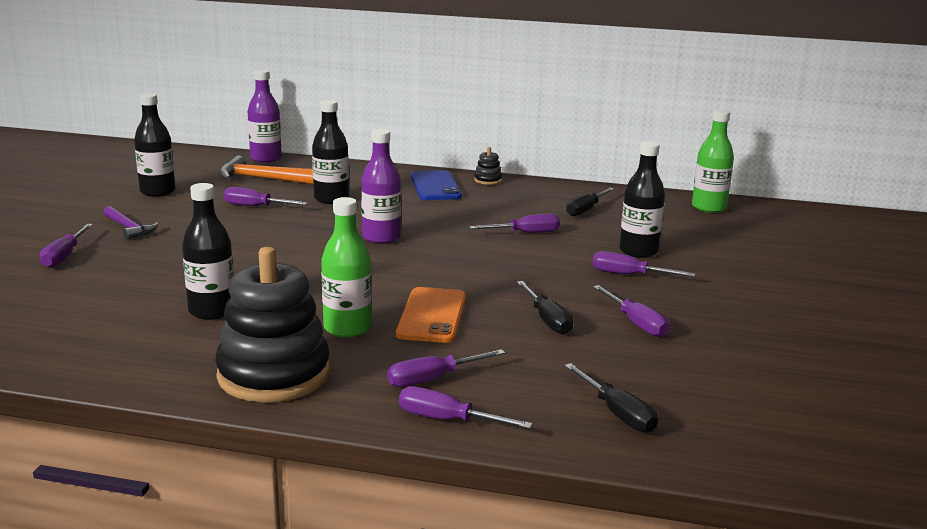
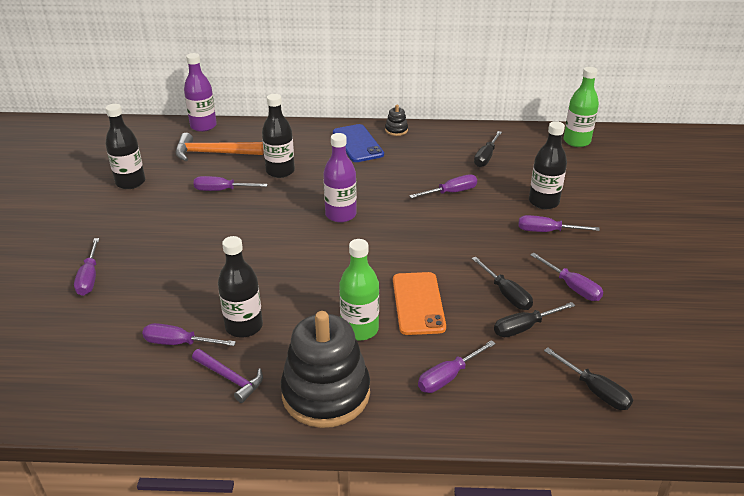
camera: 10 degrees left, 15 degrees up
(129, 228) = (128, 233): purple hammer -> purple hammer (230, 378)
(447, 420) = (477, 420): purple screwdriver -> purple screwdriver (179, 343)
(554, 350) = (524, 327): none -> black screwdriver

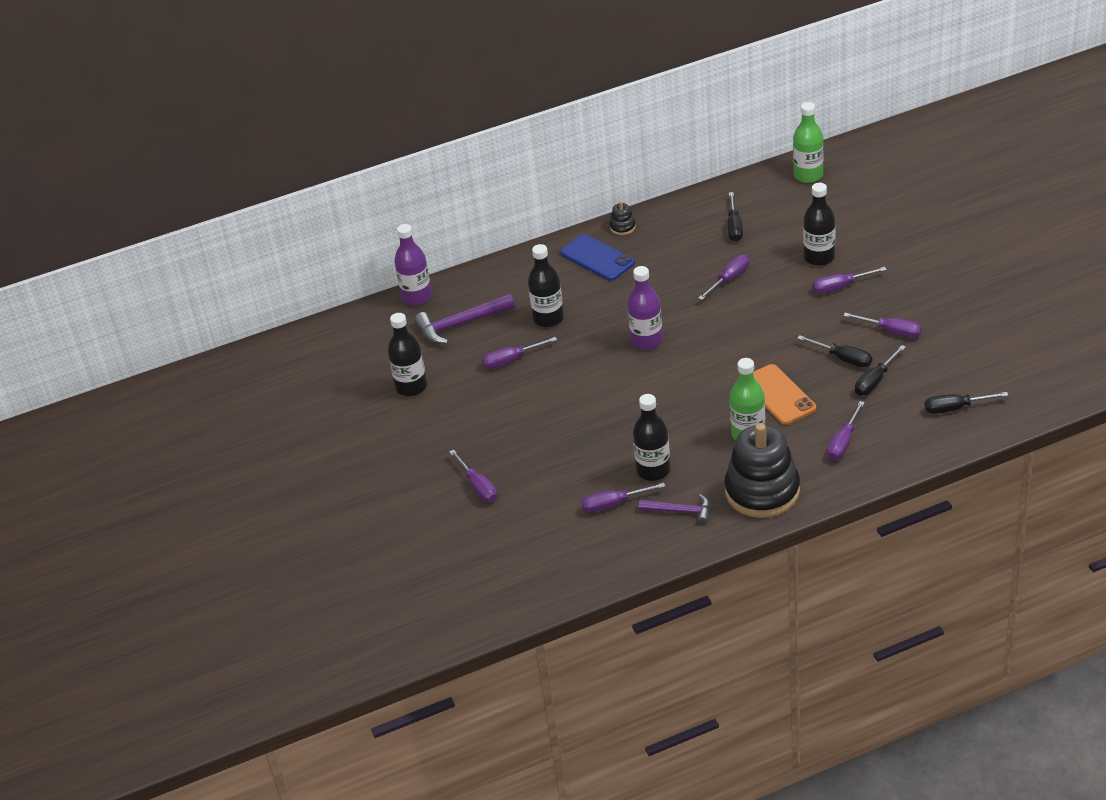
camera: 20 degrees left, 5 degrees up
(213, 153) = (461, 324): orange hammer -> purple hammer
(595, 390) = (955, 408): black screwdriver -> black screwdriver turned 150 degrees clockwise

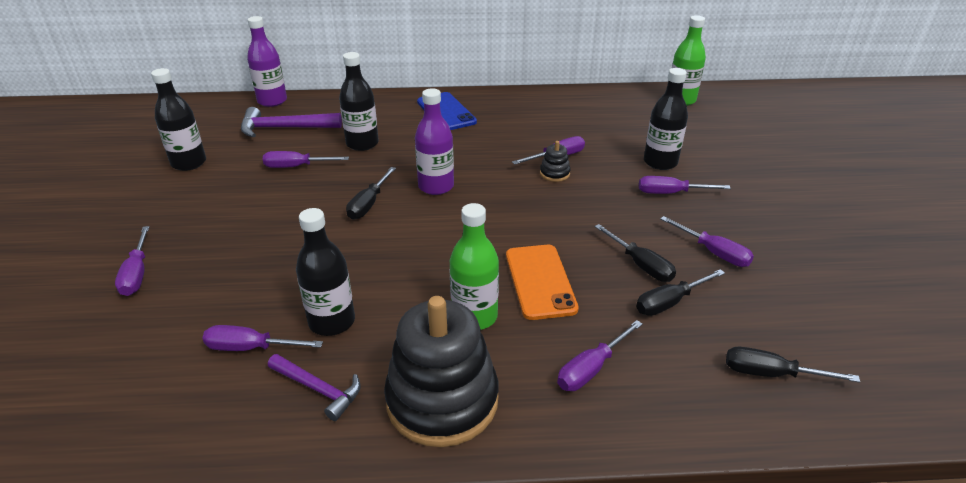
camera: 15 degrees right, 5 degrees down
(622, 227) = (486, 97): black stacking toy -> black stacking toy (554, 173)
(734, 227) = (588, 120): black screwdriver -> black screwdriver (368, 204)

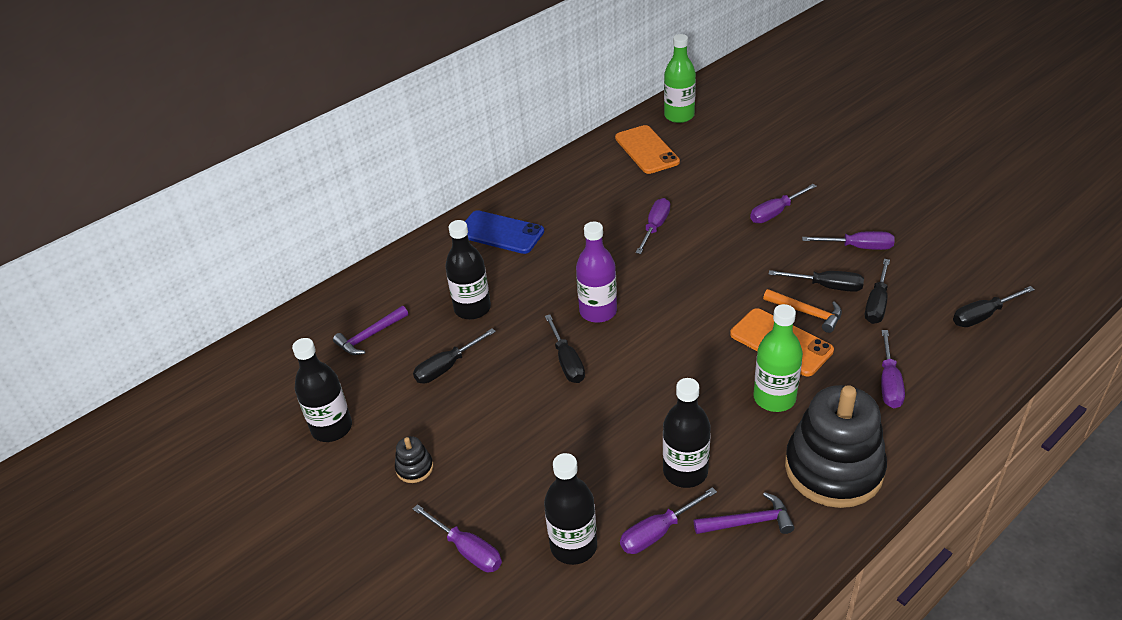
camera: 35 degrees left, 5 degrees up
(272, 101) = (306, 315): purple bottle -> none
(285, 128) = (370, 336): purple hammer -> purple hammer, size x0.65
(296, 167) = (447, 367): purple screwdriver -> black screwdriver
(554, 173) = (673, 244): black stacking toy -> black stacking toy (414, 468)
(594, 273) = (806, 313): none -> orange hammer
(623, 110) = (646, 150): none -> orange phone
(660, 162) = (736, 188): black bottle -> black bottle (573, 546)

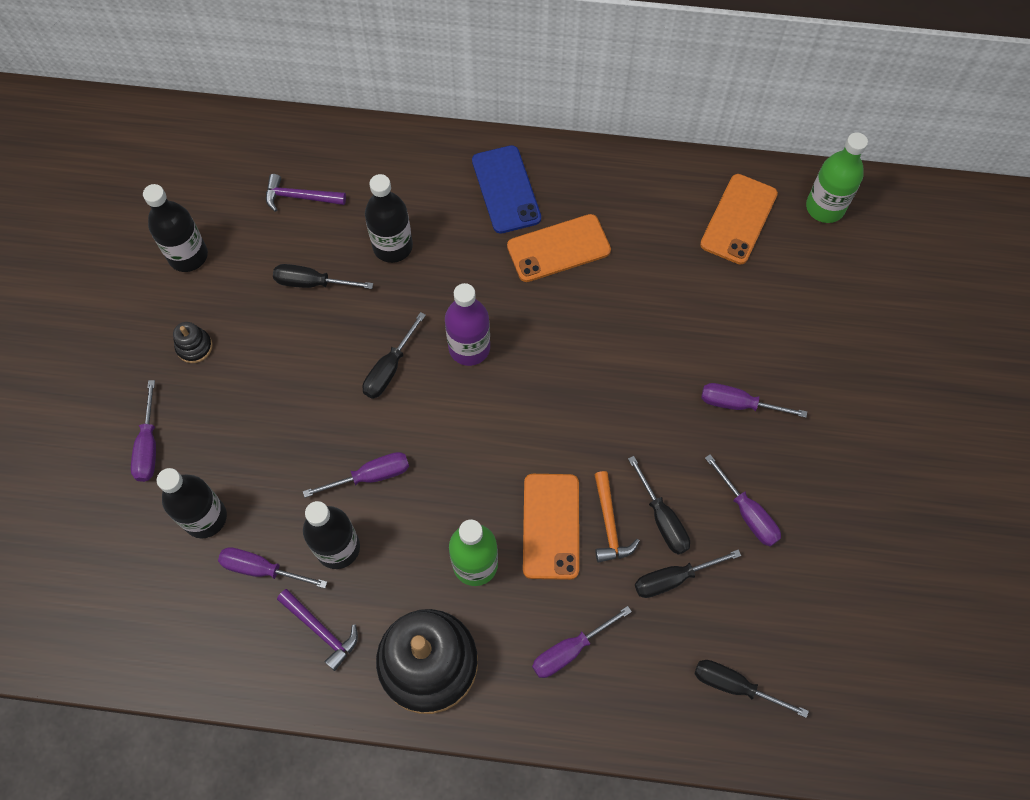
camera: 45 degrees right, 25 degrees up
(574, 232) = (558, 248): none -> orange phone
(655, 227) = (624, 312): purple screwdriver -> purple screwdriver (371, 476)

